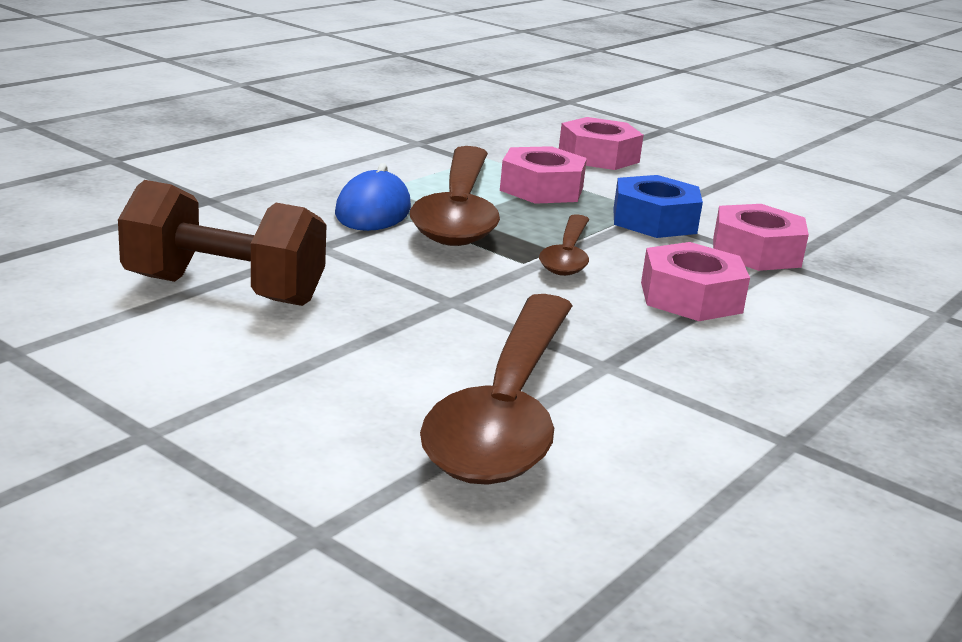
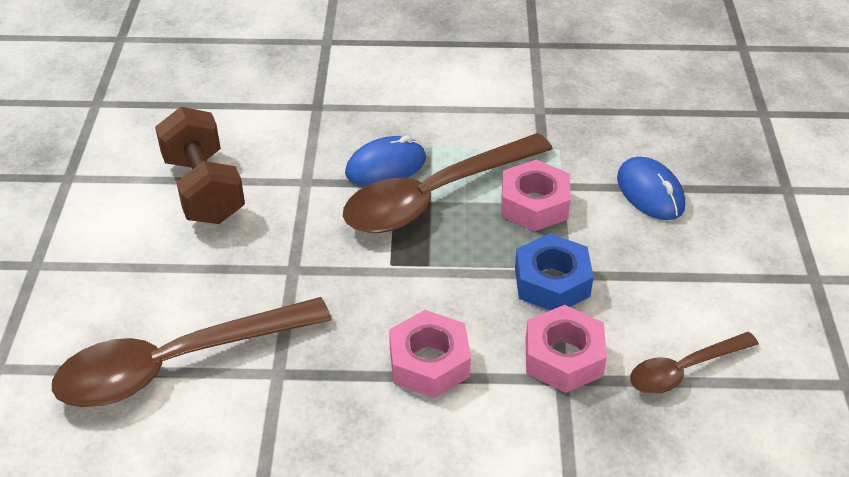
camera: 55 degrees right, 20 degrees up
(567, 255) = (426, 276): brown spoon -> brown spoon (684, 370)
(598, 156) = (650, 192): pink nut -> blue mouse

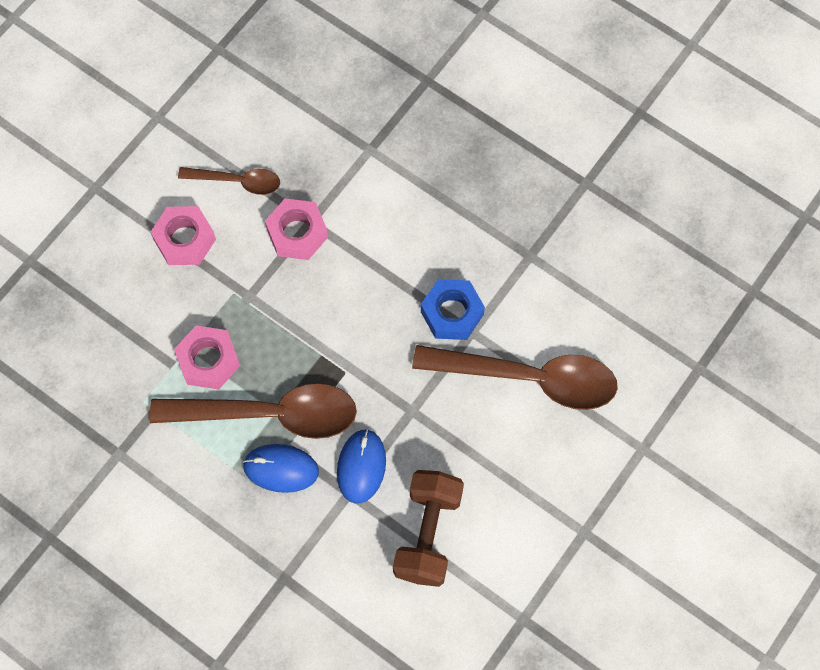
camera: 145 degrees left, 25 degrees up
(429, 362) = (377, 280): pink nut -> pink nut (185, 239)
(552, 282) = (255, 289): blue nut -> blue nut (452, 313)
(650, 192) = (122, 318): blue mouse -> blue mouse (361, 466)

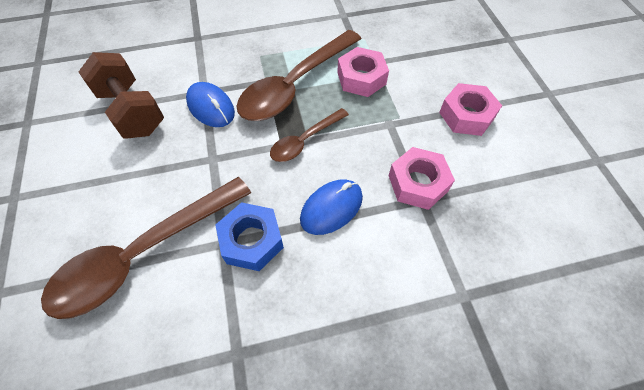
camera: 130 degrees right, 10 degrees down
(237, 181) = (497, 174): brown spoon -> brown spoon (305, 141)
(281, 469) = (256, 70): blue mouse -> blue mouse (331, 208)

